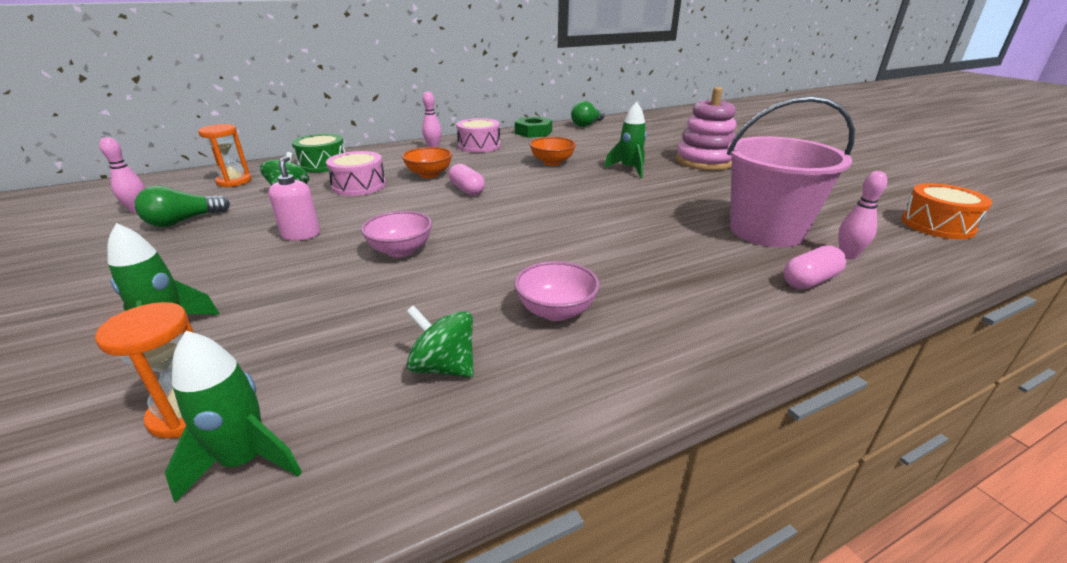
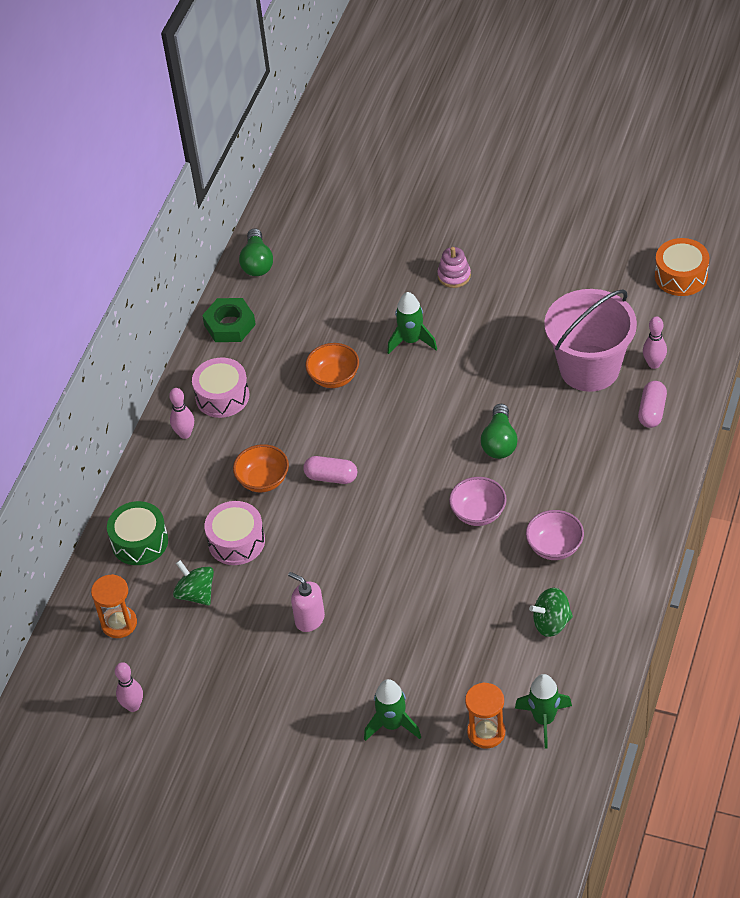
camera: 40 degrees left, 20 degrees up
(183, 221) = (196, 682): green light bulb -> green light bulb (499, 442)
(401, 250) = (400, 576): pink bowl -> pink bowl (478, 513)
(704, 161) = (454, 276): pink stacking toy -> pink stacking toy, size x0.51

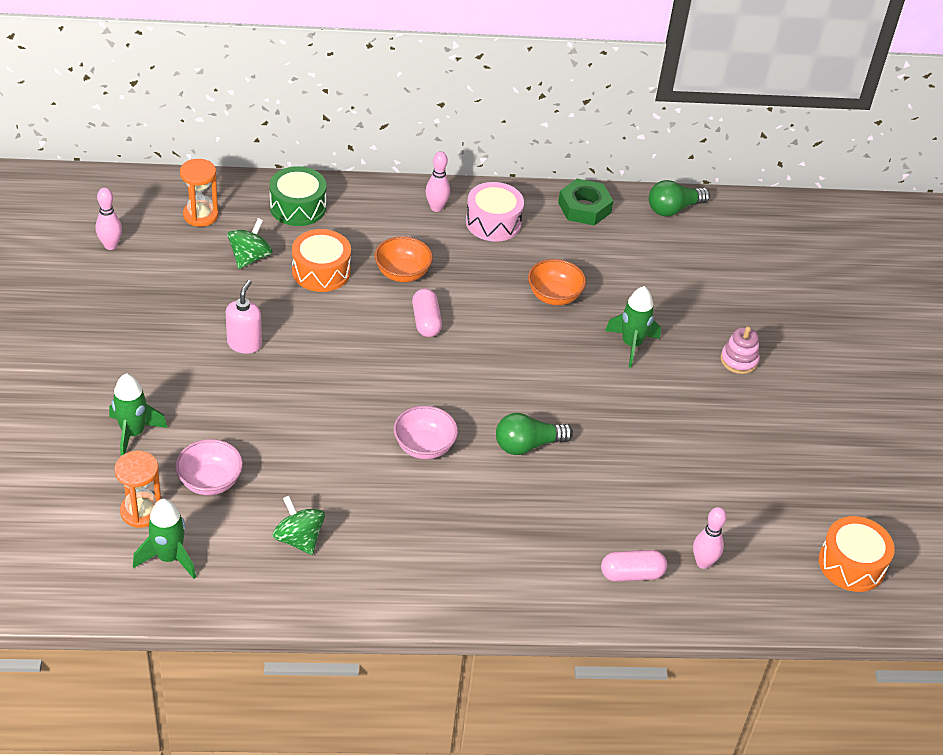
camera: 60 degrees right, 5 degrees down
(236, 541) = (321, 271): pink drum -> orange drum
(554, 547) = (402, 521): pink bowl -> pink bowl (210, 482)
(589, 368) = (667, 503): pink bucket -> none

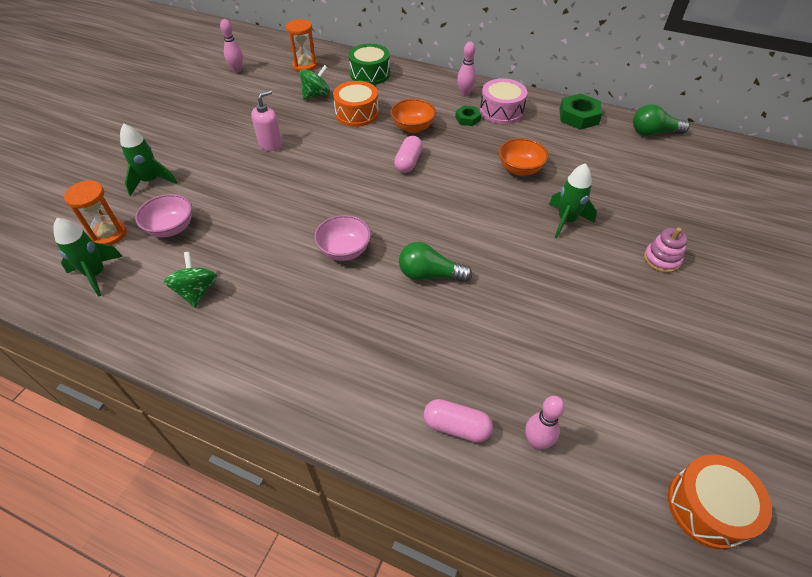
camera: 30 degrees right, 5 degrees up
(460, 244) = (467, 119): none -> green nut

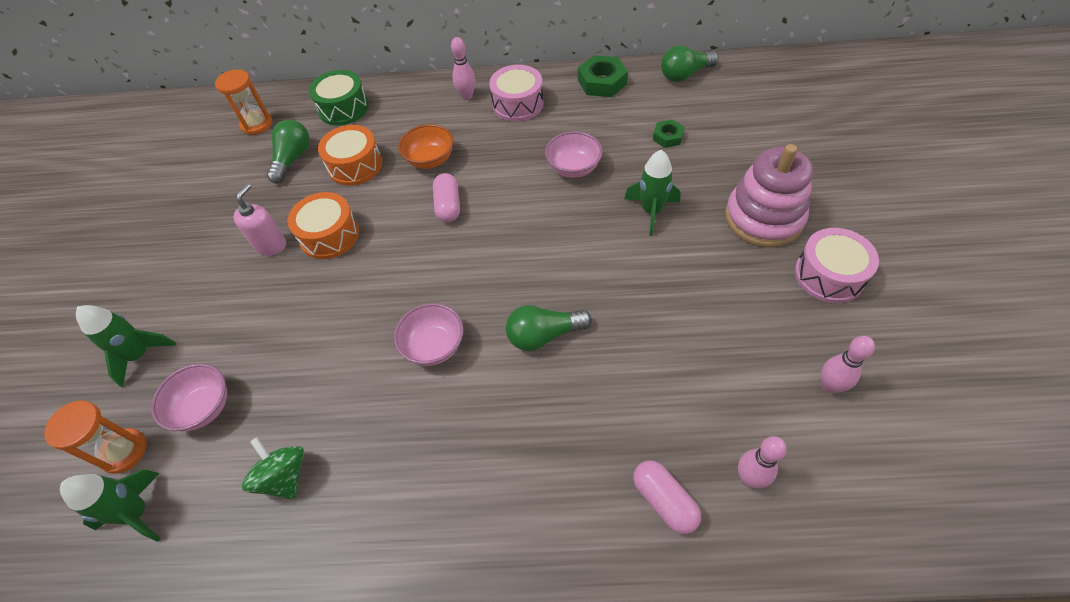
camera: 20 degrees left, 5 degrees up
(237, 70) = (171, 160): pink bowling pin -> pink bowling pin (829, 386)
(316, 95) = (292, 159): green spinning top -> green light bulb
(456, 427) = (664, 501): pink capsule -> pink capsule turned 60 degrees clockwise
(467, 119) = (486, 127): green nut -> green nut (668, 137)
(520, 169) = (573, 168): orange bowl -> pink bowl
(661, 259) = (763, 218): pink stacking toy -> pink stacking toy, size x1.96
(696, 323) = (829, 275): none -> pink drum
(708, 507) = (932, 467): orange drum -> orange drum (329, 235)

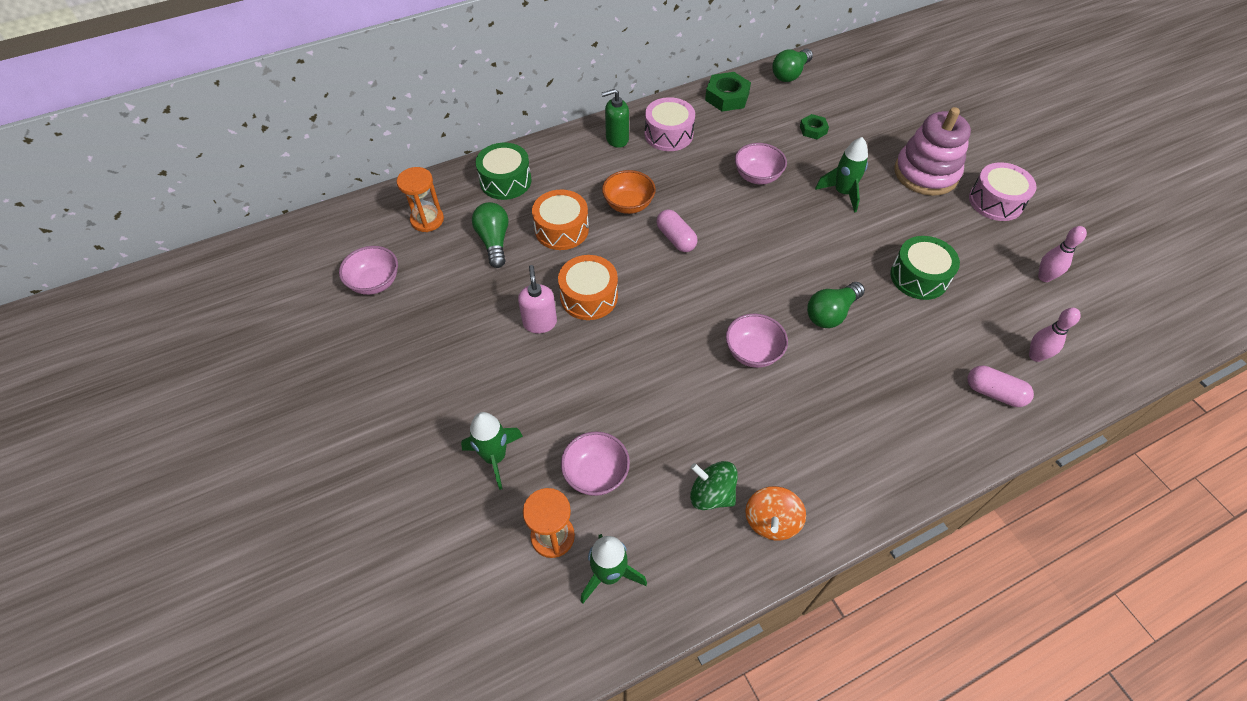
camera: 30 degrees left, 0 degrees up
(177, 165) = (375, 282): none -> pink bowl
(317, 533) = (771, 521): none -> orange spinning top
(467, 96) = (617, 139): pink bowling pin -> green soap dispenser
(671, 330) = (919, 277): none -> green drum

